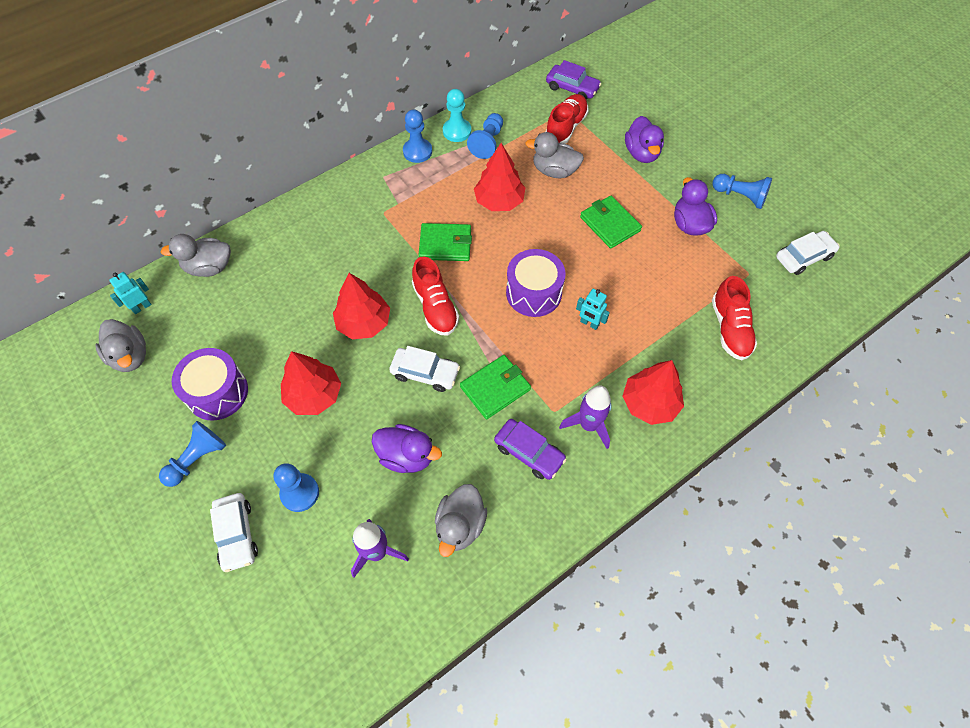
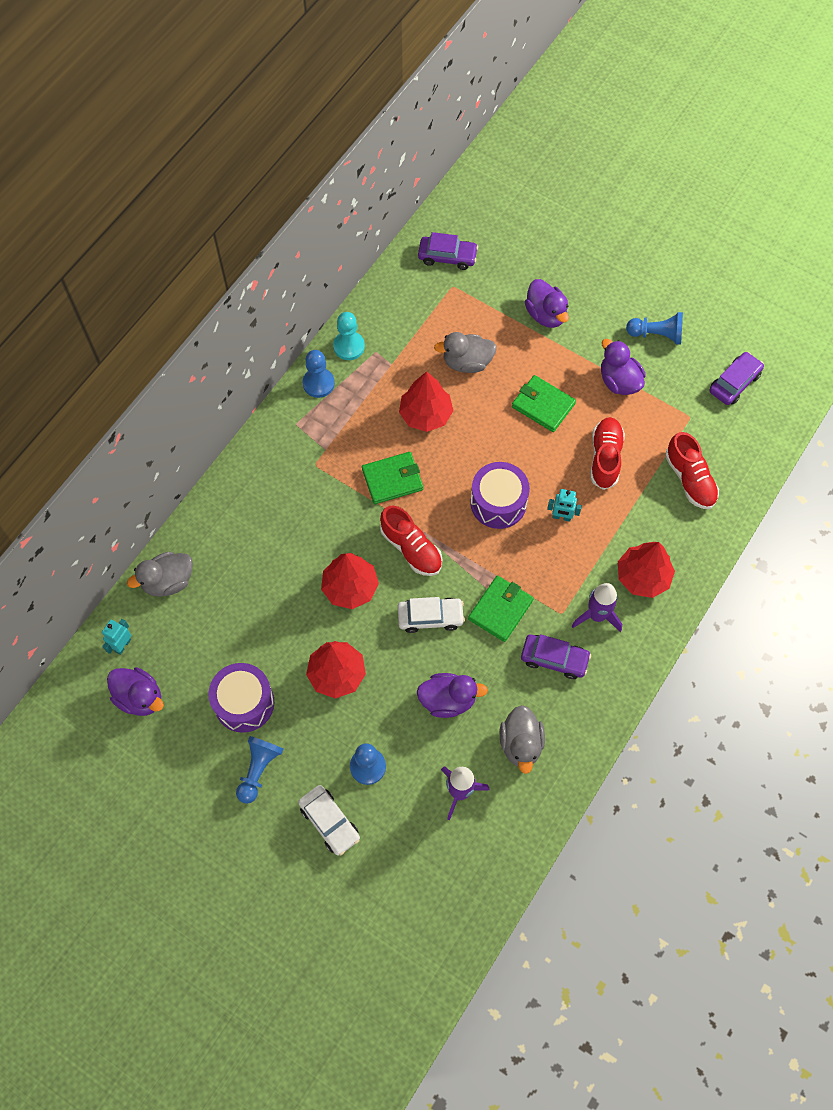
camera: 20 degrees left, 5 degrees up
(130, 356) = (140, 697): grey duck -> purple duck
(487, 143) = (386, 350): blue pawn -> none
(566, 127) = (459, 307): red shoe -> red shoe (605, 458)
(803, 257) = (734, 383): white car -> purple car

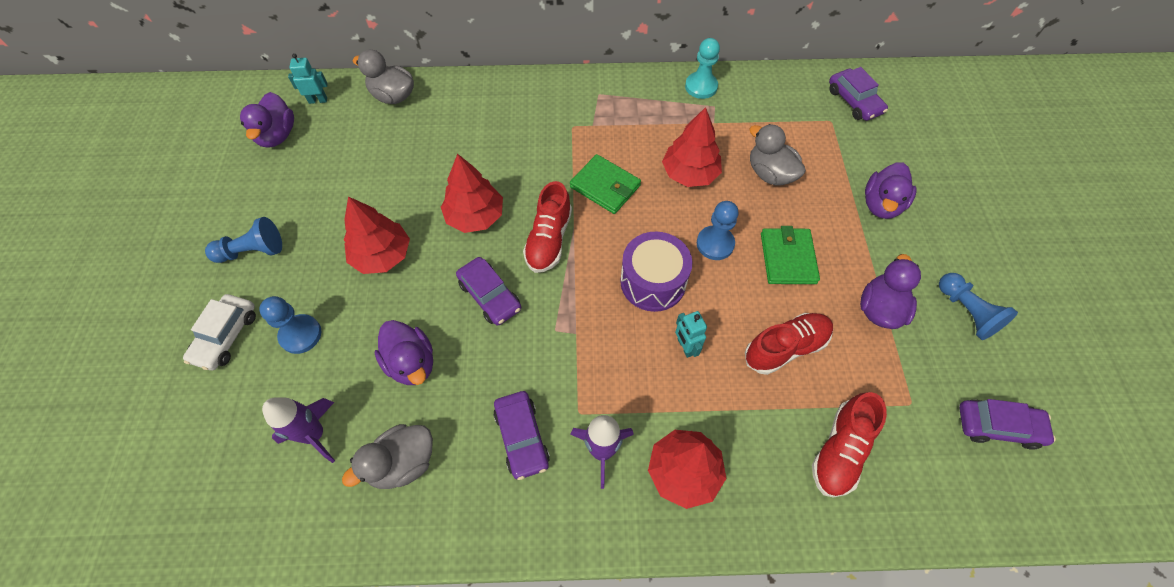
camera: 55 degrees right, 5 degrees down
(244, 703) = (312, 205): purple drum -> none
(318, 383) = (648, 87): blue pawn -> blue pawn (715, 244)
(430, 617) = (490, 296): white car -> purple car
(500, 610) = (541, 352): green wallet -> none

